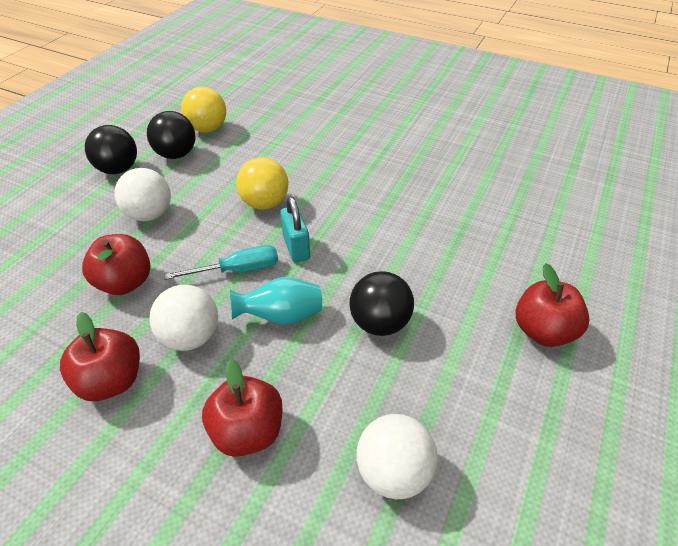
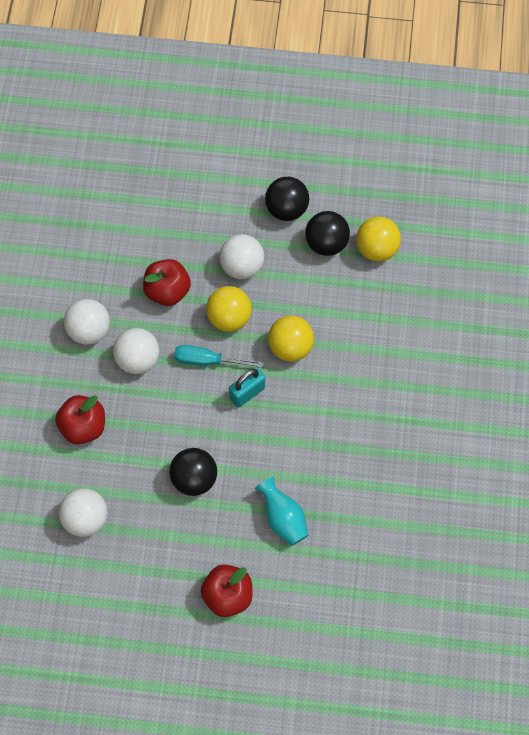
camera: 70 degrees right, 20 degrees up
(112, 380) = (89, 330): red apple -> white ball
(199, 239) = (229, 318): none -> yellow ball
(238, 270) = (208, 361): turquoise screwdriver -> turquoise screwdriver turned 135 degrees clockwise
(281, 315) = (176, 410): turquoise vase -> turquoise vase (283, 518)

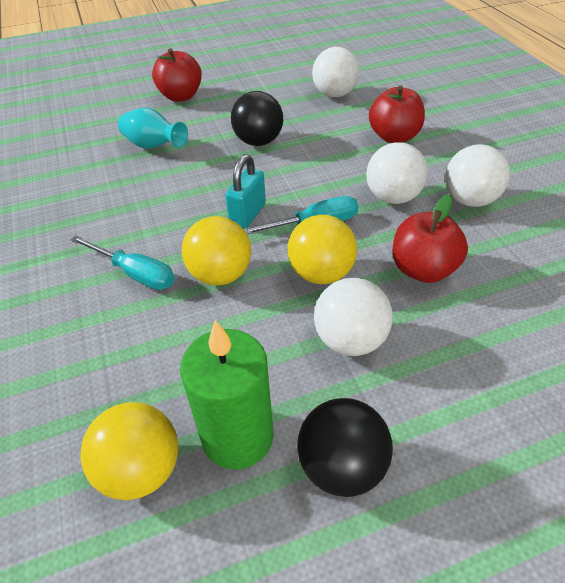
camera: 155 degrees right, 20 degrees down
(326, 243) = (237, 436): black ball -> green candle
(343, 374) = (135, 273): none -> turquoise screwdriver

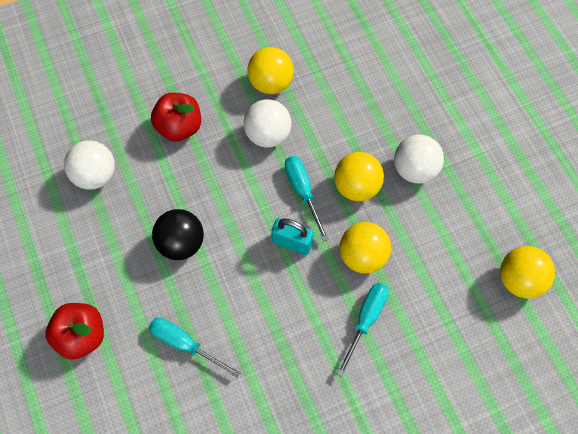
camera: 95 degrees left, 20 degrees up
(154, 146) = (185, 344): turquoise vase -> turquoise screwdriver
(237, 436) = (491, 230): green candle -> none
(342, 466) = (499, 176): black ball -> none
(423, 269) = (348, 122): red apple -> none
(469, 200) = (271, 83): white ball -> yellow ball

